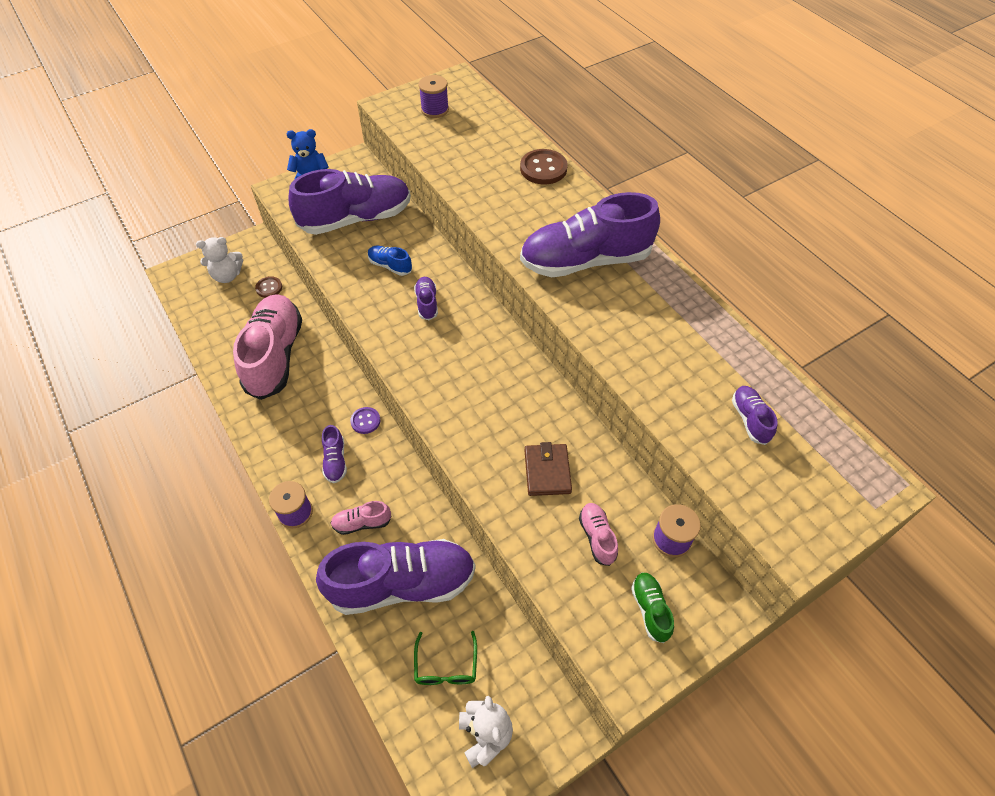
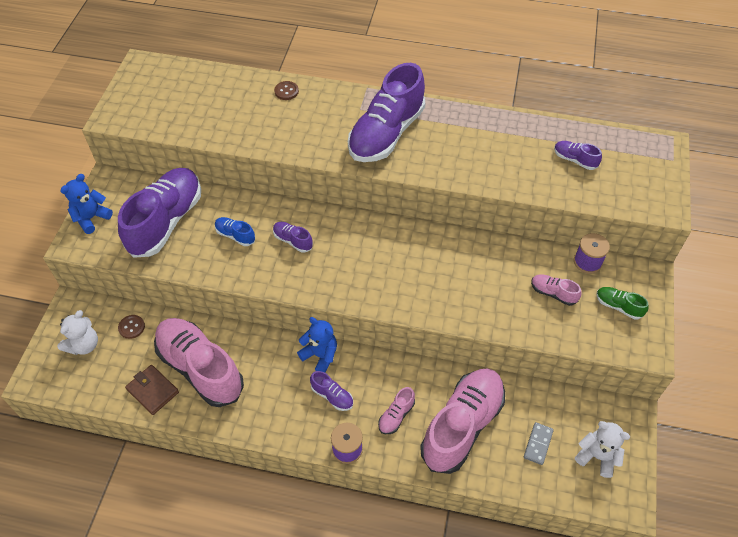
camera: 45 degrees left, 0 degrees up
(365, 421) = (320, 355): purple button -> blue teddy bear
(390, 266) = (235, 235): blue shoe -> blue shoe turned 45 degrees clockwise
(402, 584) = (462, 426): purple shoe -> pink shoe
(435, 110) = (155, 98): purple spool -> none
(446, 666) = (538, 444): green glasses -> grey domino
(543, 168) = (286, 91): brown button -> brown button, size x0.59
(547, 471) = (487, 281): brown wallet -> brown wallet (152, 391)

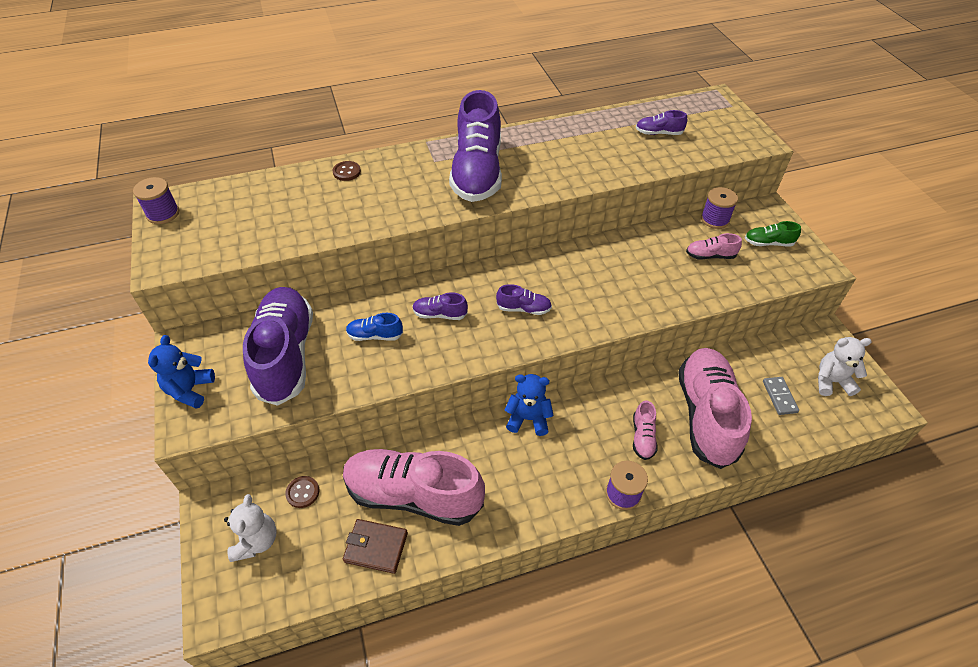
camera: 30 degrees left, 5 degrees down
(138, 75) = (163, 214): none -> purple spool
(332, 396) = (569, 451): purple shoe -> purple shoe (524, 309)

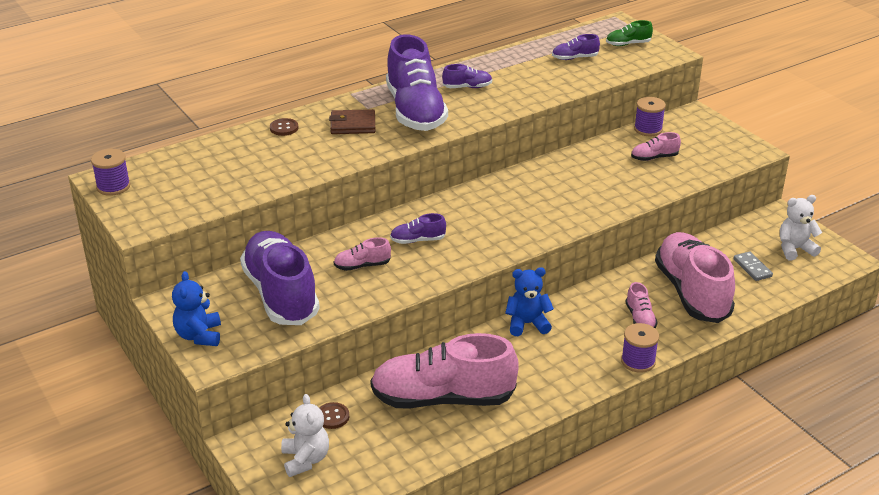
camera: 15 degrees left, 15 degrees down
(375, 335) = (362, 266): blue shoe -> pink shoe
(376, 547) = (425, 441): brown wallet -> brown wallet (353, 125)
(524, 309) = (497, 223): purple shoe -> purple shoe (467, 87)
(768, 243) = (703, 140): green shoe -> green shoe (628, 44)

